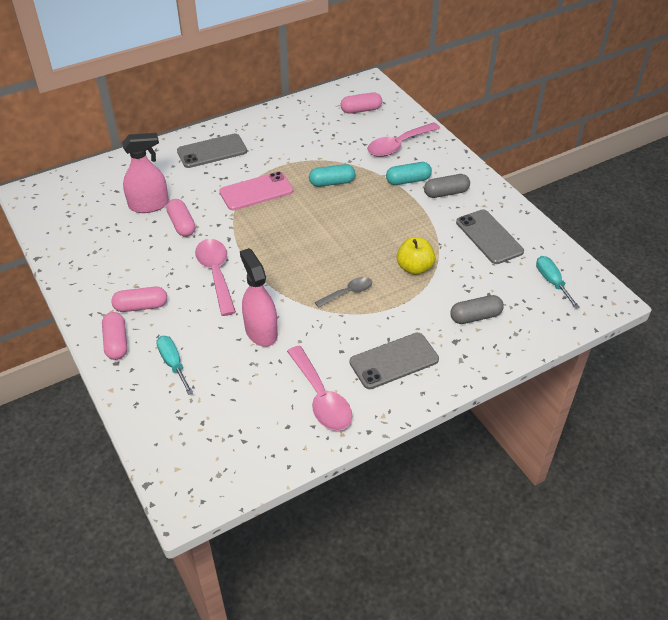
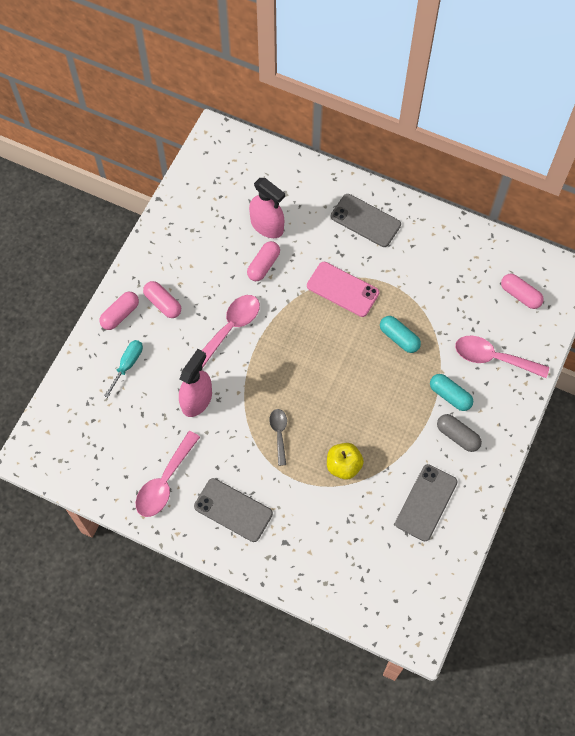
camera: 55 degrees right, 20 degrees up
(348, 293) = (279, 434): grey spoon -> grey spoon turned 120 degrees counterclockwise
(475, 316) = (322, 543): grey capsule -> none
(552, 282) = (407, 582): turquoise screwdriver -> none

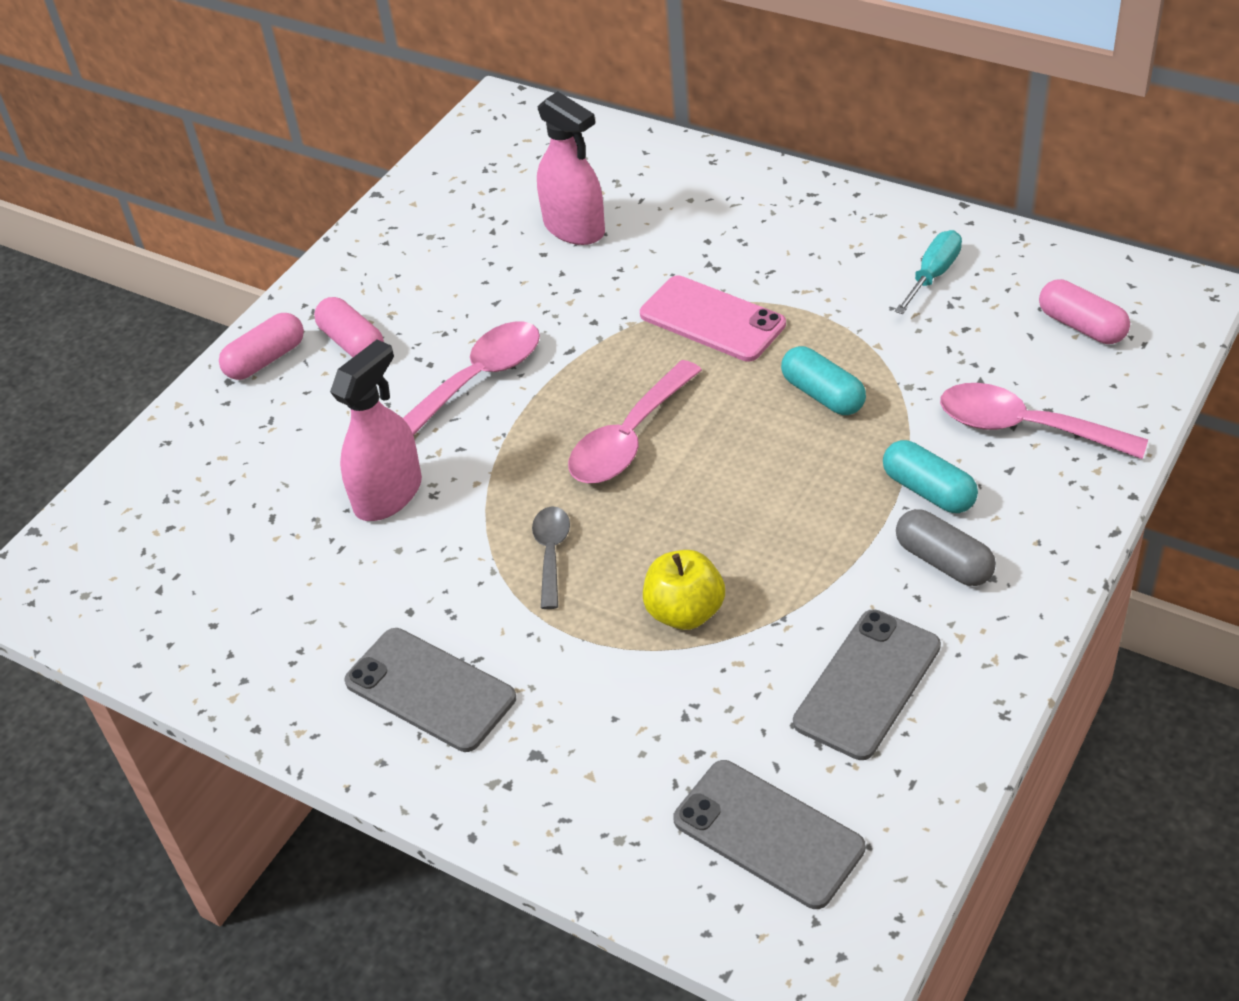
camera: 10 degrees right, 20 degrees down
(128, 365) = (262, 437): turquoise screwdriver -> turquoise screwdriver (933, 275)
(165, 481) = (293, 635): pink spoon -> pink spoon (629, 438)
(263, 265) = (559, 285): pink capsule -> none
(365, 220) = (767, 218): grey phone -> grey phone (768, 833)

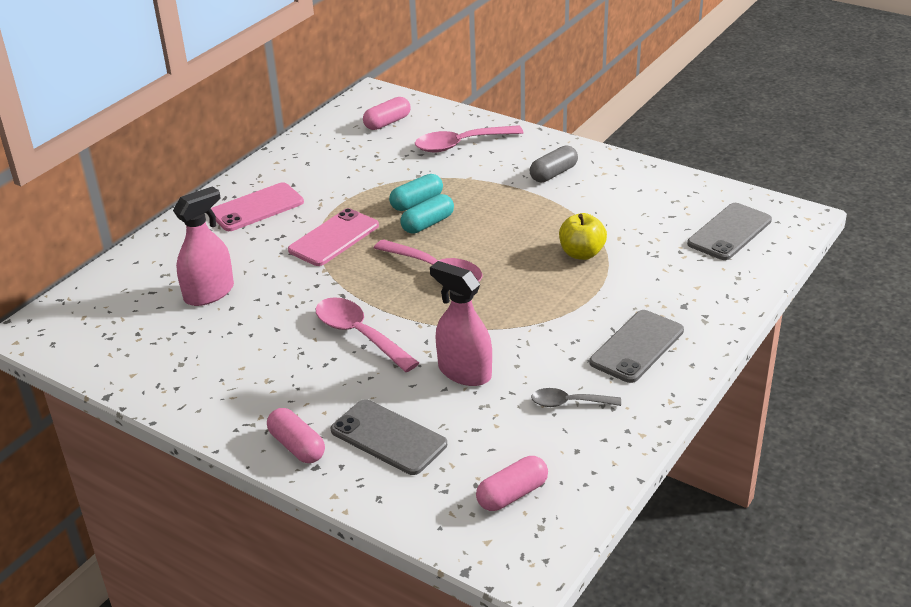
camera: 90 degrees left, 10 degrees down
(352, 343) = (295, 399): pink capsule -> pink capsule (512, 494)
(551, 553) = (530, 301): grey spoon -> grey spoon (569, 403)
(787, 229) = (257, 208): none -> pink phone
(867, 684) = (635, 200): grey phone -> grey phone (388, 437)
(928, 490) = (502, 174): turquoise capsule -> turquoise capsule (428, 224)
(933, 275) = (325, 161): turquoise screwdriver -> none
(1025, 427) = (461, 144): pink spoon -> pink spoon turned 45 degrees clockwise

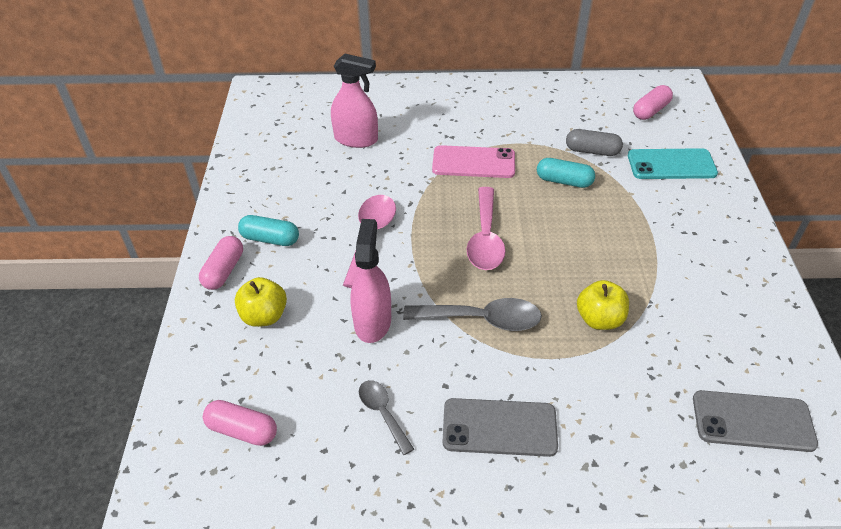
camera: 55 degrees right, 10 degrees up
(257, 208) = (471, 107): pink phone -> none
(387, 122) = (650, 111): pink capsule -> pink capsule turned 60 degrees counterclockwise
(388, 437) = (264, 316): grey phone -> yellow apple
(428, 224) = (542, 202): turquoise capsule -> turquoise capsule (270, 239)
(461, 144) = (671, 164): pink spoon -> turquoise phone
(523, 311) = (481, 319): none -> grey spoon
(553, 174) = (697, 241): grey capsule -> grey capsule (592, 151)

